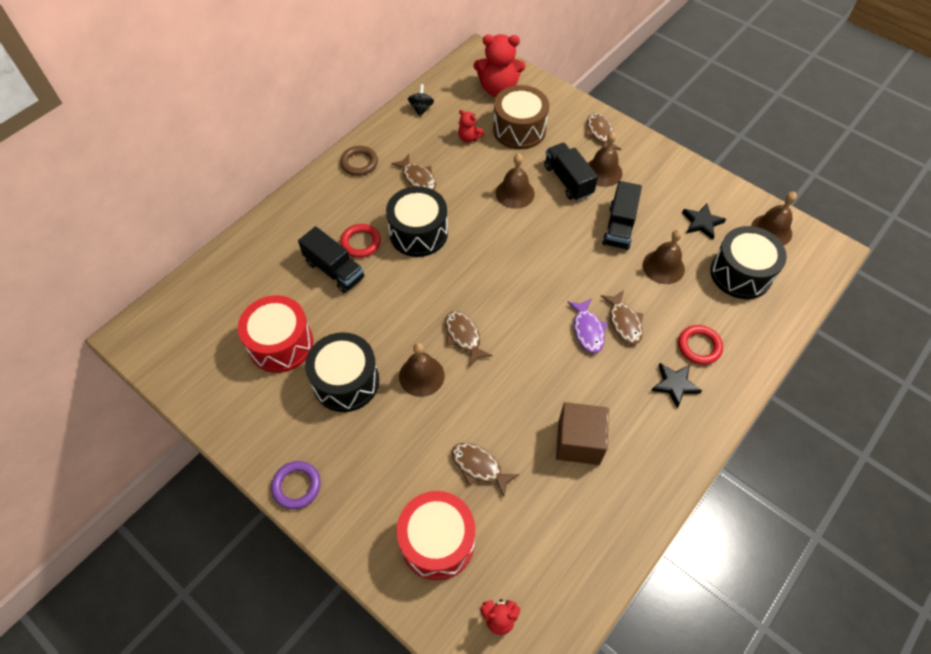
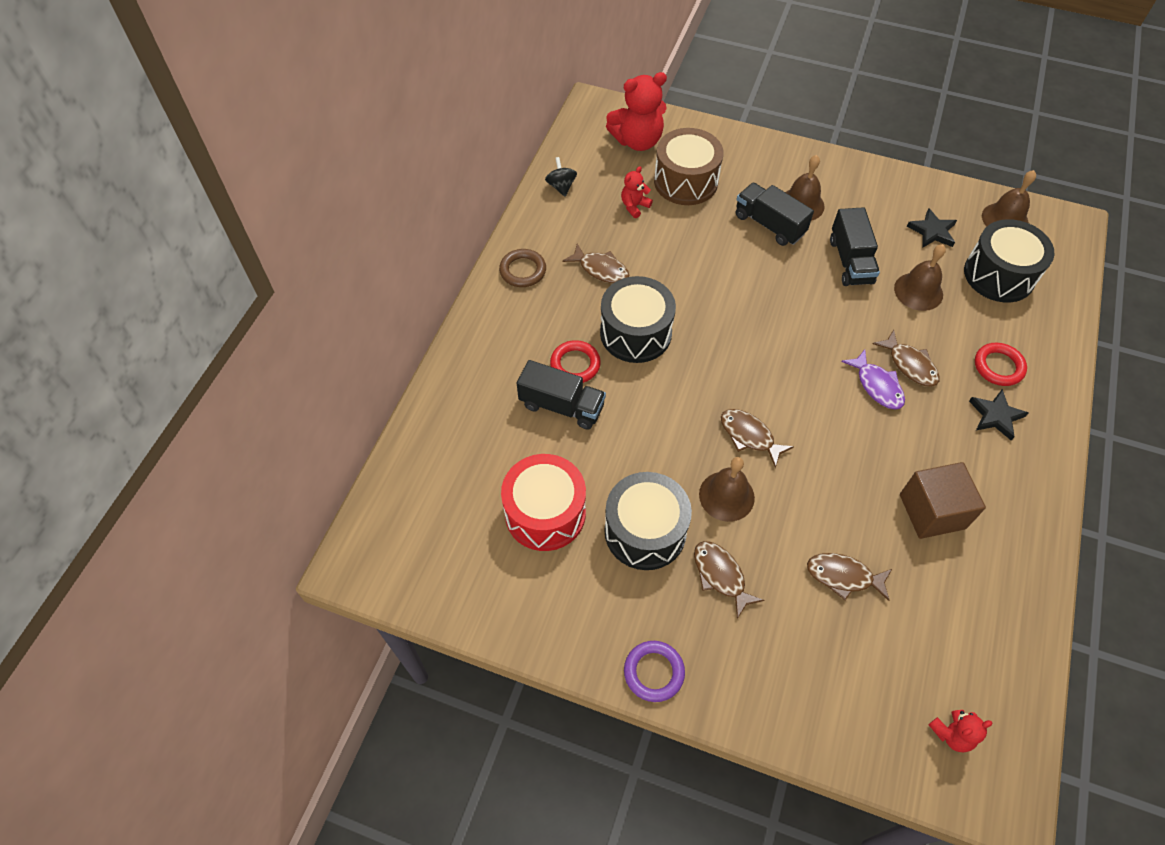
camera: 20 degrees left, 0 degrees up
(437, 541) = (843, 676): red drum -> none
(469, 138) = (634, 206): red teddy bear -> red teddy bear turned 120 degrees clockwise
(515, 193) = (719, 255): brown bell -> none
(600, 133) = (775, 162): brown fish -> brown fish (720, 575)

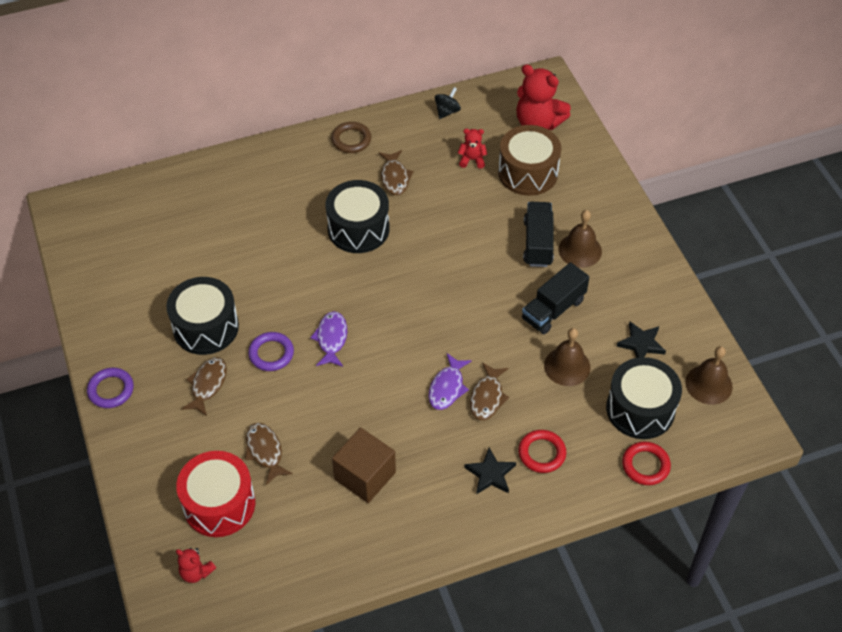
camera: 50 degrees right, 5 degrees down
(545, 513) = (174, 270): red drum -> red drum (219, 504)
(562, 406) = (261, 228): black truck -> none
(575, 364) = (301, 214): red ring -> red ring (645, 465)
(726, 496) = (271, 353): brown bell -> purple ring
(749, 436) = (331, 339): brown fish -> purple fish

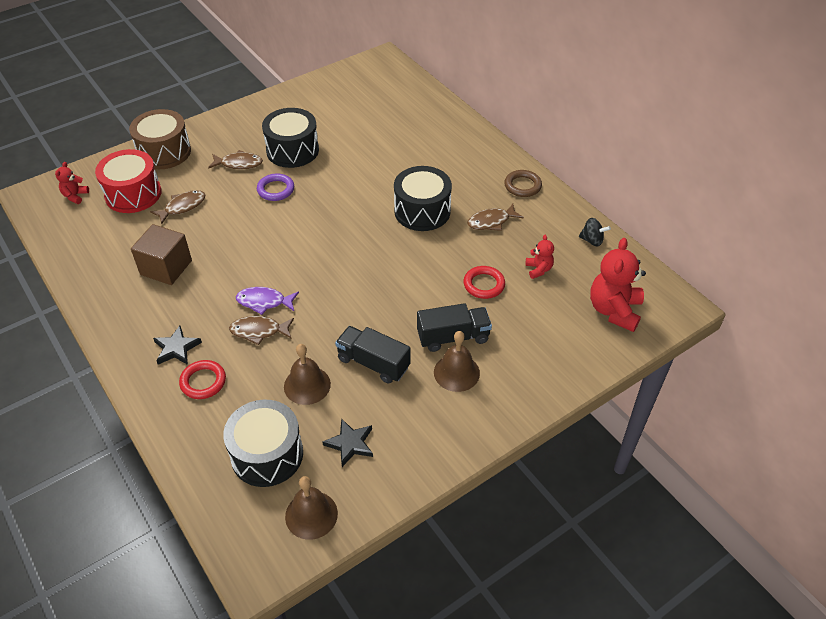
camera: 75 degrees right, 5 degrees down
(111, 390) = (225, 120): purple ring -> none
(331, 339) = (299, 220): purple fish -> none
(528, 172) = (542, 314): brown drum -> brown drum (164, 152)
(645, 465) = (199, 468): red ring -> red ring (484, 284)

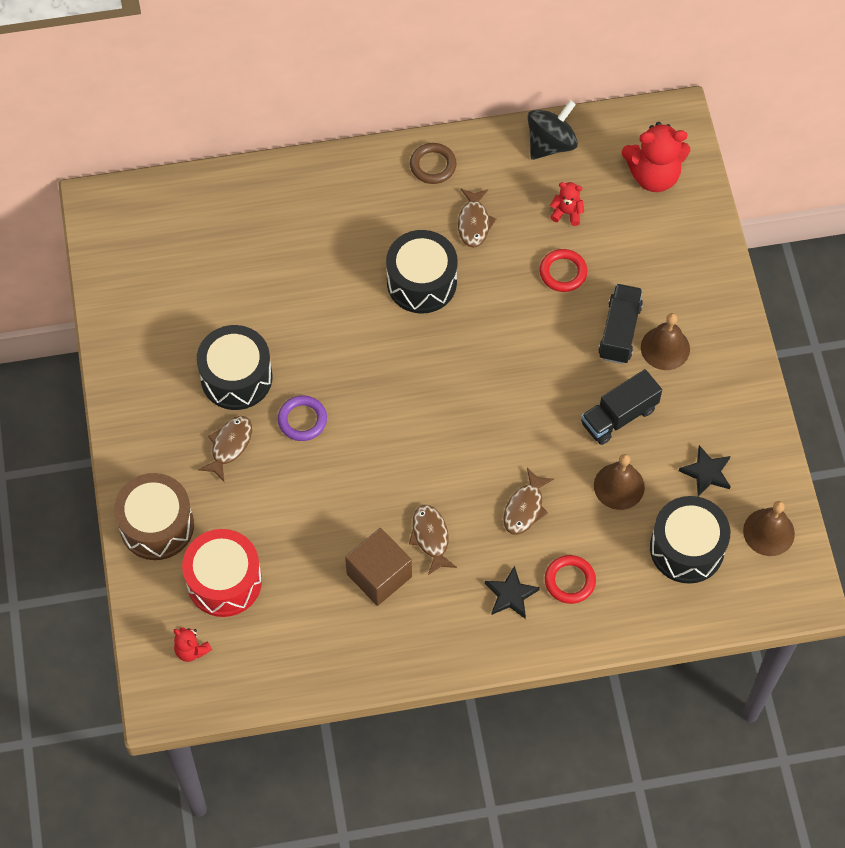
camera: 65 degrees left, 15 degrees up
(182, 207) = (279, 531): brown fish -> brown fish (431, 537)
(264, 302) = (484, 490): purple fish -> none
(592, 240) = (550, 144): black spinning top -> black spinning top, size x1.73
(614, 310) = (653, 175): red teddy bear -> red teddy bear turned 45 degrees counterclockwise

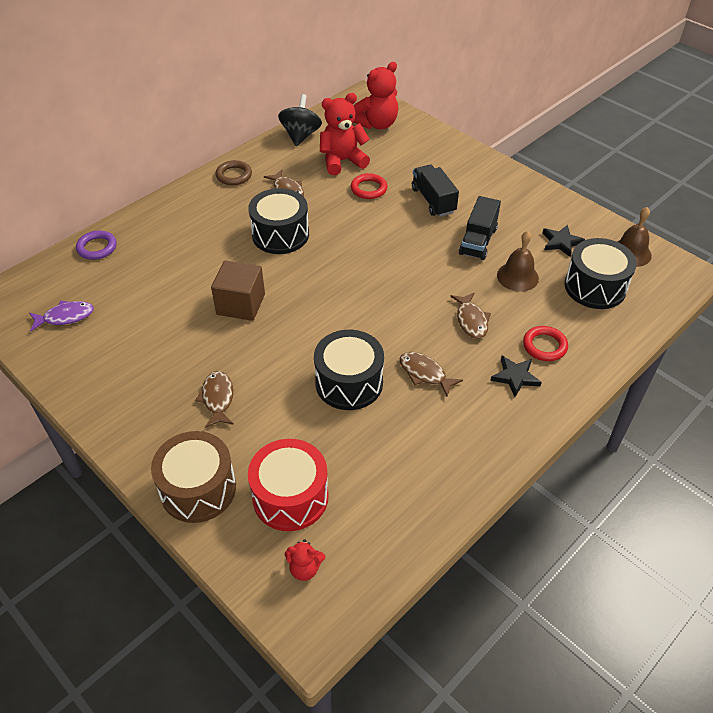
camera: 35 degrees left, 15 degrees down
(153, 266) = (65, 317): none -> purple fish
(236, 377) = (188, 352): black drum -> black drum (349, 383)
(302, 420) = (262, 352): purple ring -> purple ring (97, 248)
(379, 575) = (410, 419): brown cube -> brown cube (241, 304)
(567, 213) = (342, 161): red teddy bear -> red teddy bear, size x1.98
(665, 348) = (468, 195): brown bell -> none

